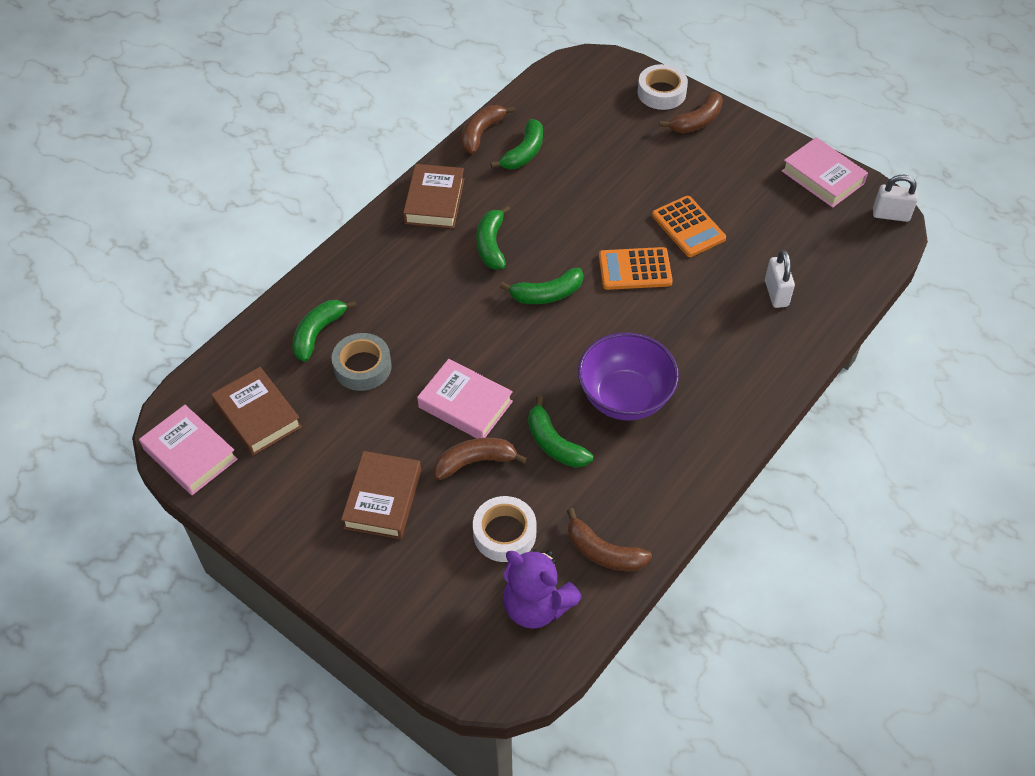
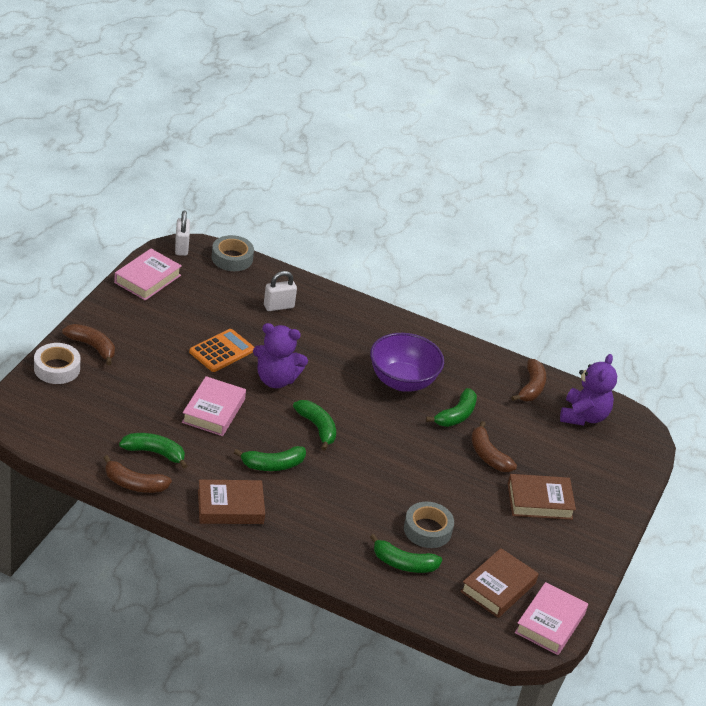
camera: 110 degrees left, 15 degrees down
(465, 404) = (440, 465): pink book -> pink book (213, 411)
(504, 533) = (538, 435): white tape -> none
(635, 269) = (276, 379): orange calculator -> purple teddy bear
(874, 261) = (232, 258): none -> grey tape

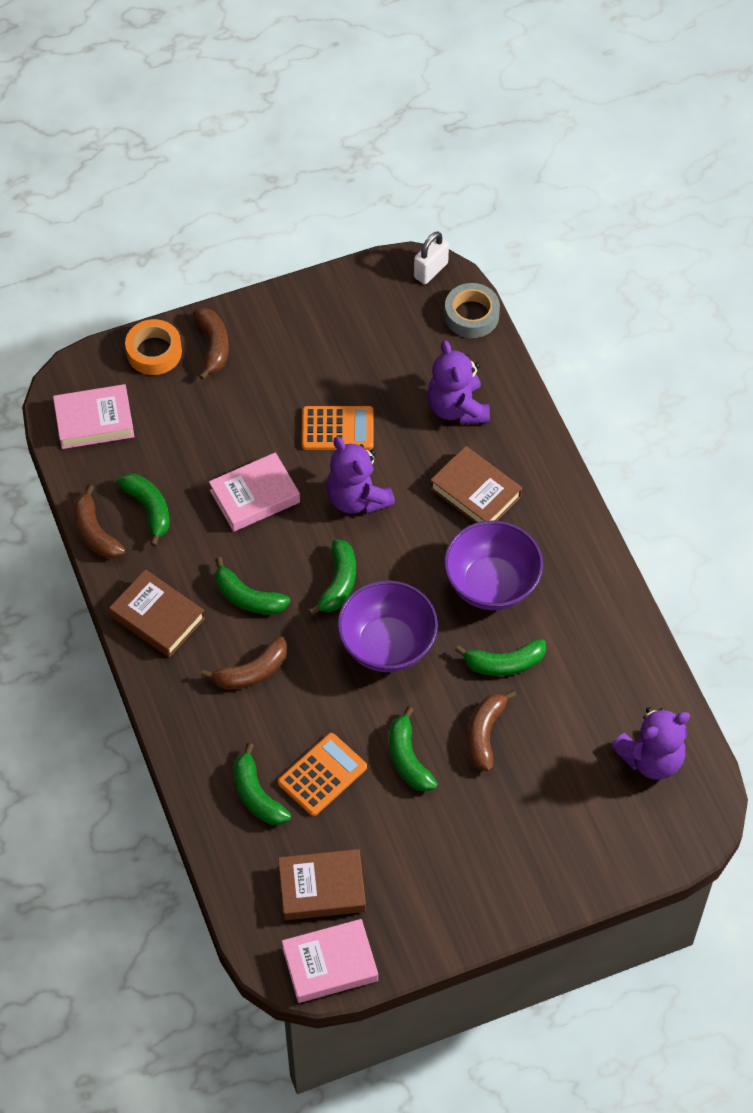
camera: 50 degrees right, 20 degrees up
(57, 368) = (154, 352): white tape -> orange tape
(147, 279) = (353, 292): pink book -> pink book (94, 421)
(278, 306) = (457, 408): white padlock -> purple teddy bear
(382, 443) = (387, 645): none -> purple bowl
(427, 530) = (322, 775): grey tape -> orange calculator
(463, 492) = (408, 758): none -> green banana
(531, 387) = (631, 684): brown banana -> brown banana (252, 672)
(539, 501) = (478, 825): brown book -> brown book (475, 492)

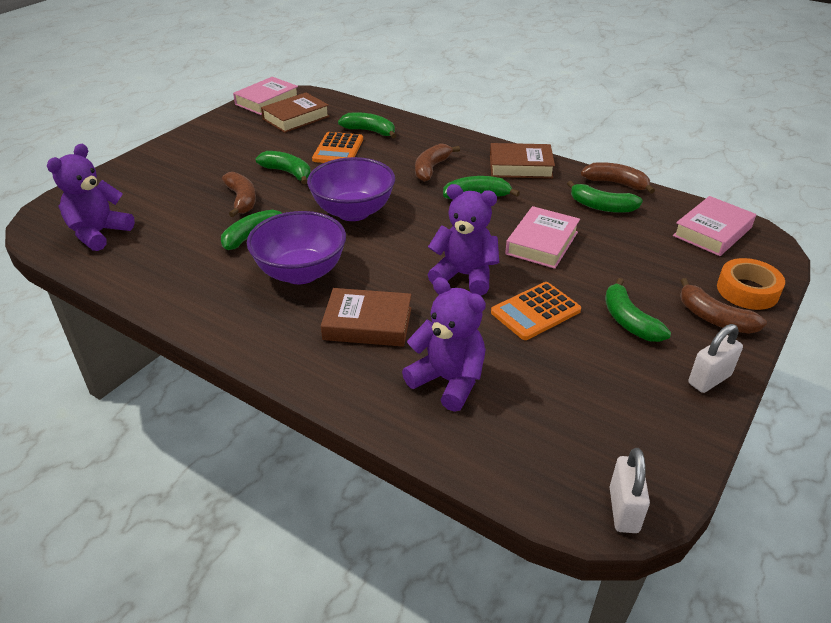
camera: 145 degrees right, 20 degrees down
(281, 308) = (709, 379): none -> white padlock
(338, 583) = (423, 226): green banana -> green banana (629, 321)
(471, 315) = (524, 482): grey tape -> none

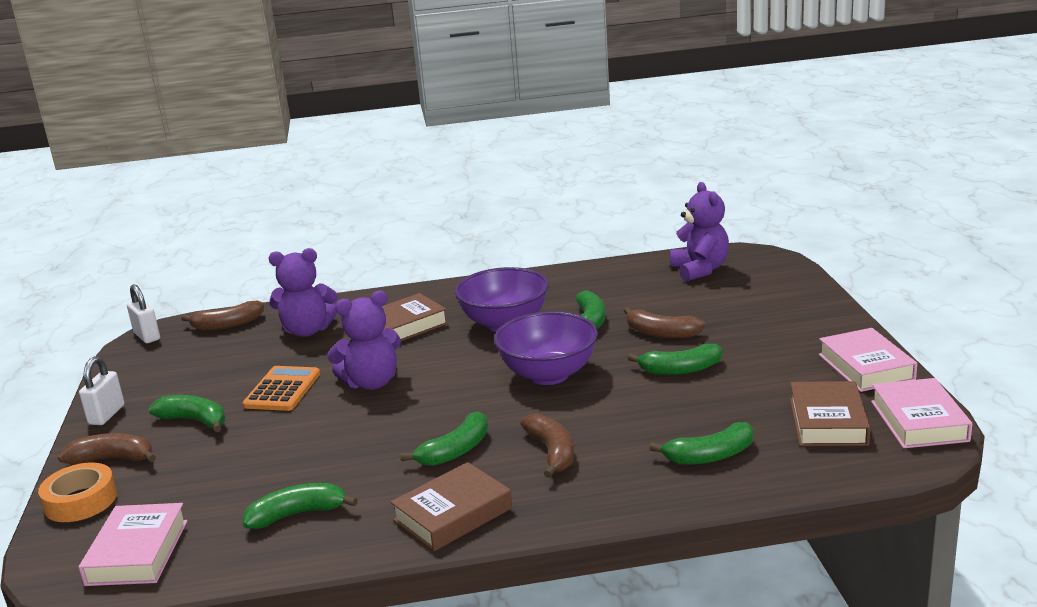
camera: 140 degrees right, 15 degrees down
(338, 149) = (691, 415): orange calculator -> none
(542, 243) = (329, 441): pink book -> pink book (866, 367)
(616, 183) = (303, 559): brown banana -> brown banana (227, 325)

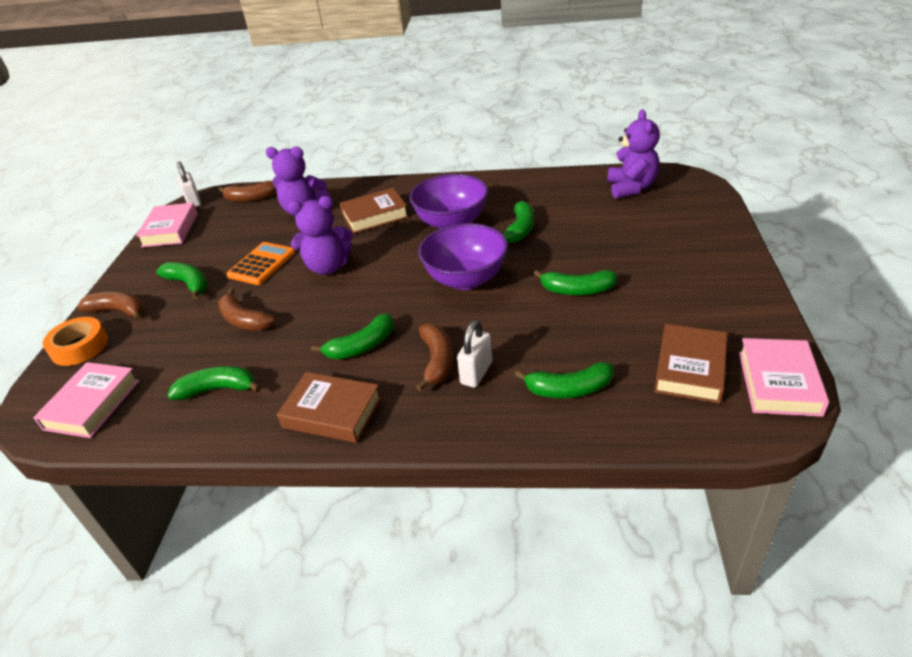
camera: 15 degrees right, 15 degrees up
(107, 415) = (134, 269): white padlock -> white padlock (476, 373)
(453, 514) = (332, 413): brown book -> brown book turned 45 degrees clockwise
(661, 333) = (575, 249): brown banana -> brown banana (244, 320)
(866, 367) = (746, 312): pink book -> pink book (170, 230)

